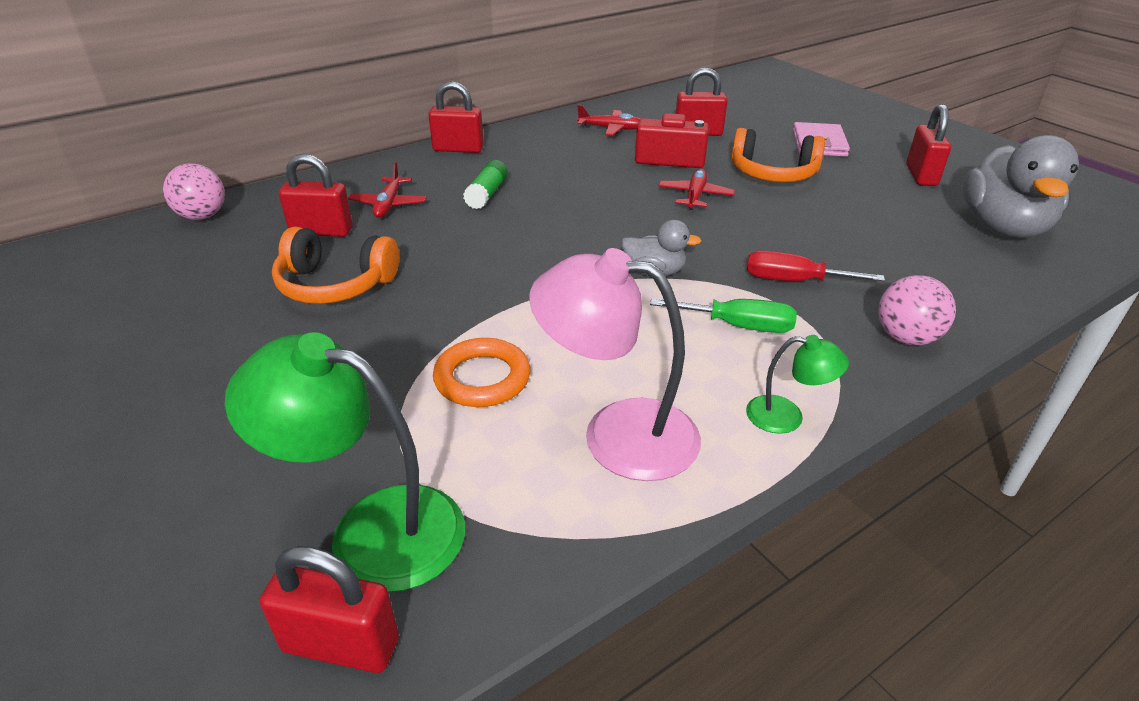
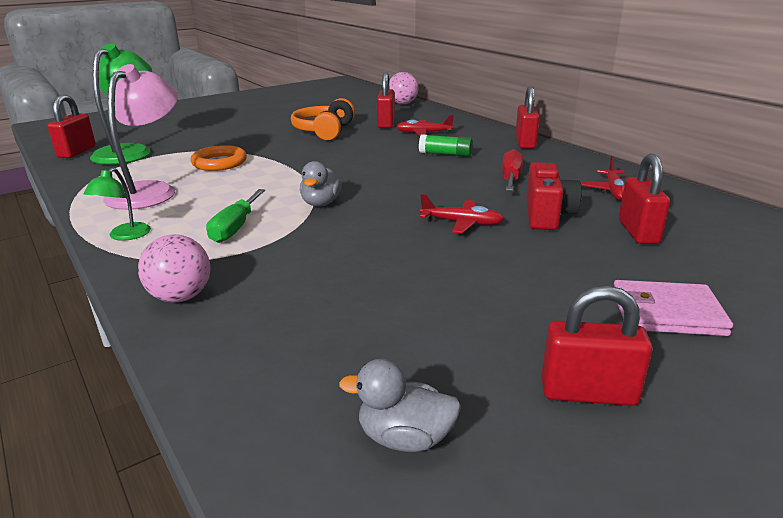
camera: 90 degrees right, 10 degrees down
(773, 174) = (536, 267): orange headphones -> none
(793, 281) = (293, 255): red screwdriver -> red screwdriver (511, 178)
(1002, 228) = (405, 438): grey duck -> grey duck, size x0.51

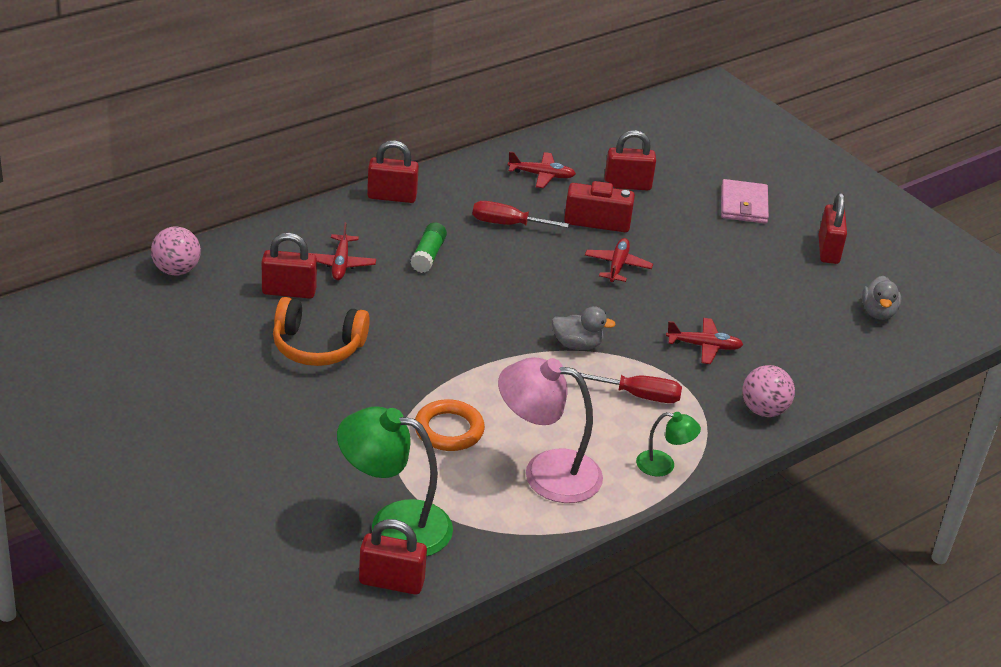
camera: 95 degrees left, 10 degrees up
(235, 228) = (639, 396): green screwdriver -> red screwdriver
(314, 265) = (704, 346): none -> red plane

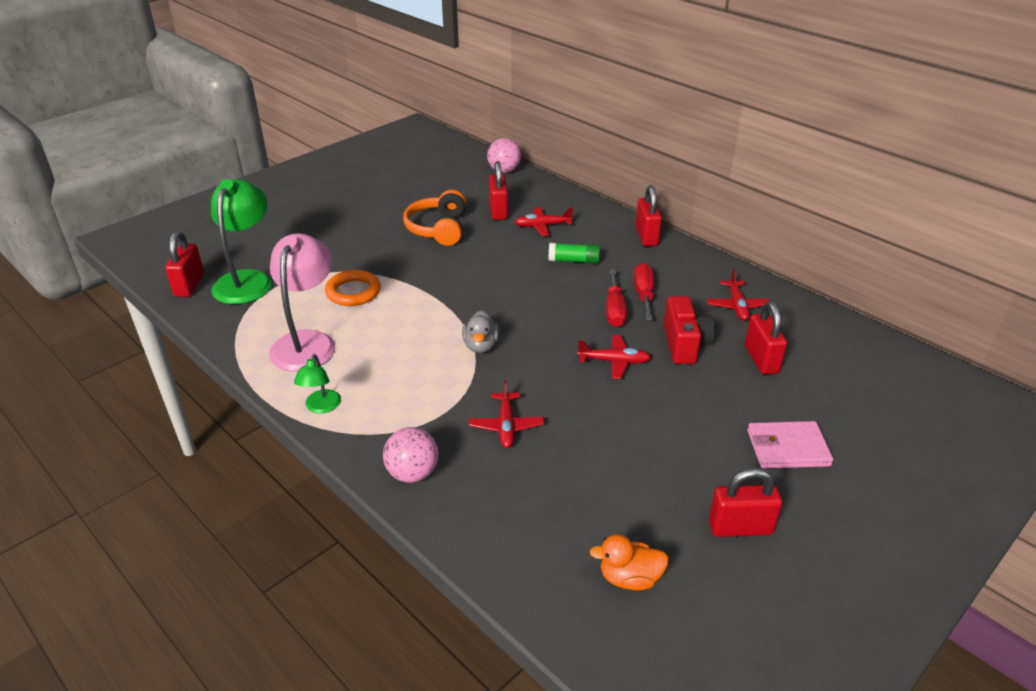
camera: 85 degrees right, 0 degrees up
(639, 396) = (417, 387): red screwdriver -> red screwdriver (614, 310)
(878, 312) = (629, 578): grey duck -> orange duck

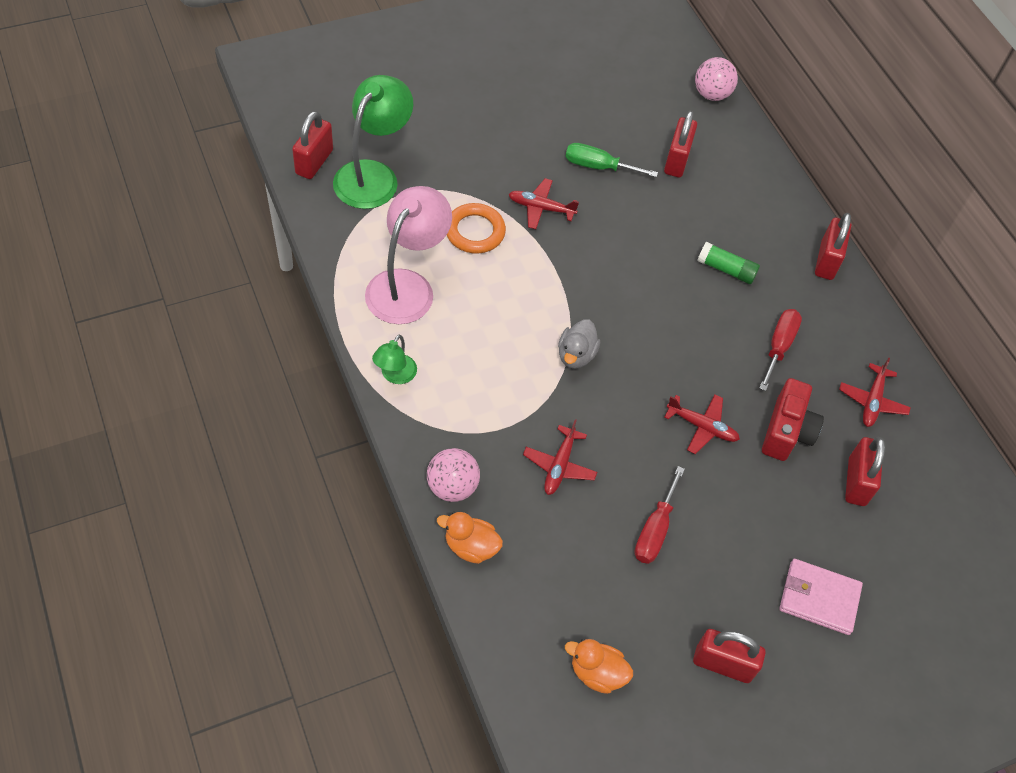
camera: 15 degrees right, 20 degrees up
(438, 229) = (598, 167): orange headphones -> green screwdriver
(453, 515) = (470, 546): none -> orange duck
(542, 226) = (716, 202): red plane -> red plane (541, 208)
(614, 310) = (736, 358): red screwdriver -> red screwdriver (655, 530)

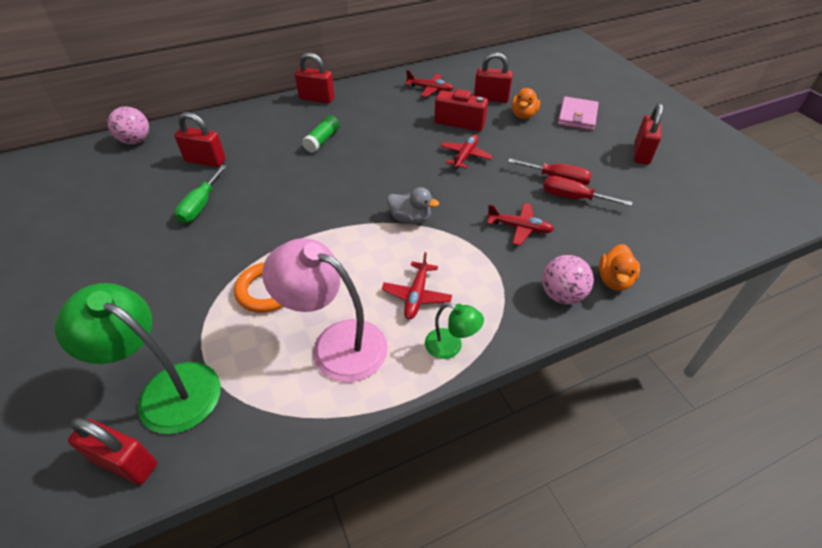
camera: 85 degrees left, 10 degrees down
(541, 208) = (244, 242): red plane -> red plane (416, 295)
(597, 673) = (681, 208): orange duck -> orange duck (523, 115)
(779, 346) = (391, 121): red screwdriver -> red screwdriver (573, 198)

